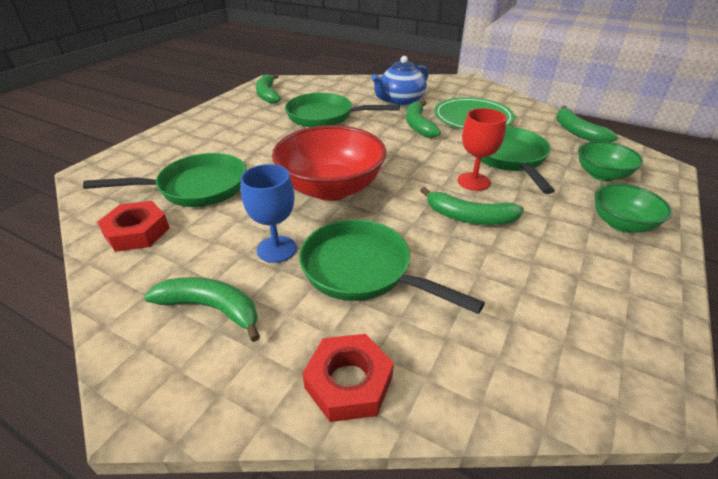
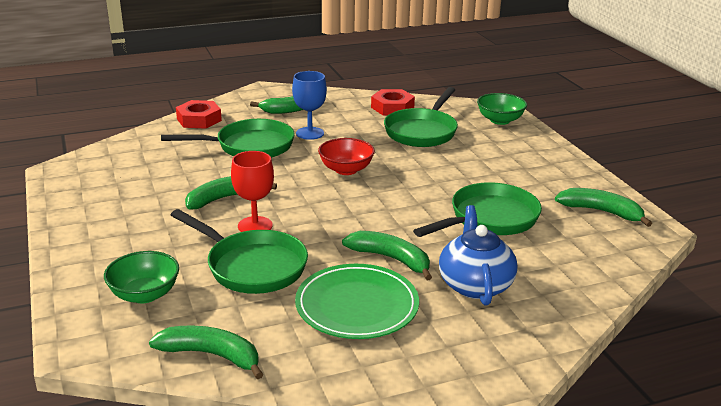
camera: 130 degrees right, 10 degrees down
(331, 188) = (346, 170): red bowl -> red bowl, size x0.56
(621, 224) = (104, 249): green bowl -> green bowl (500, 120)

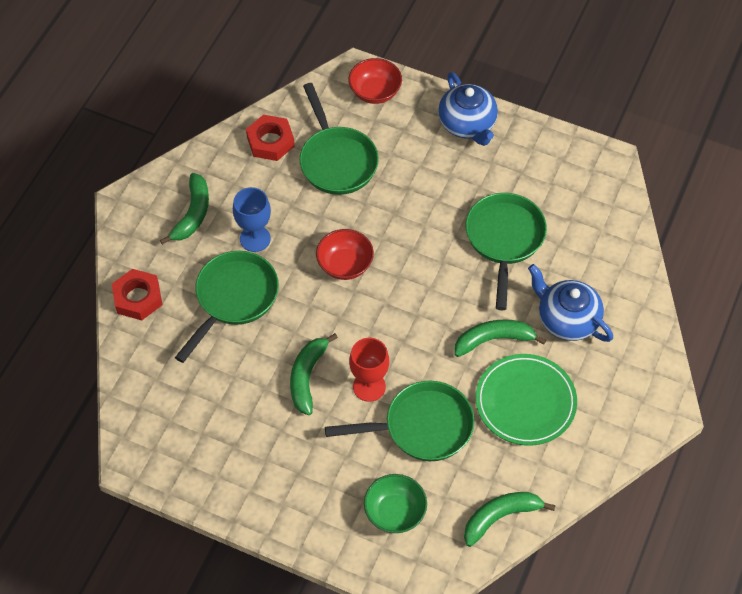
camera: 45 degrees left, 30 degrees up
(500, 120) = (375, 92): green bowl -> red bowl
(549, 160) = (467, 124): none -> blue teapot
(601, 211) = (561, 168): green banana -> none

